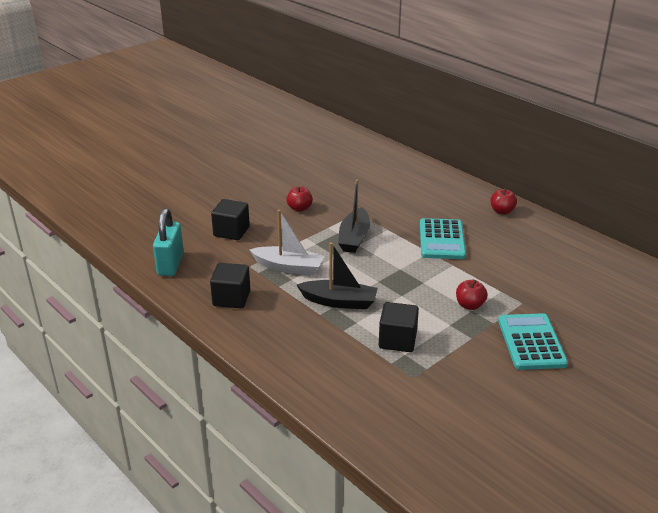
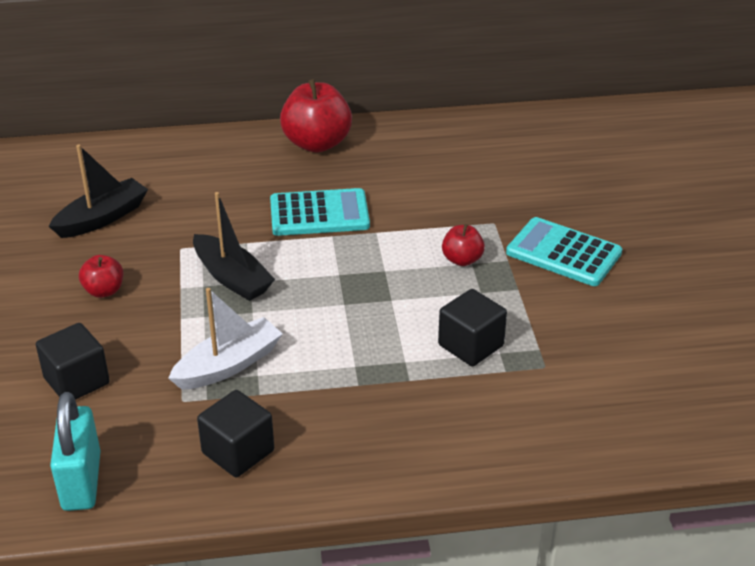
camera: 55 degrees left, 5 degrees up
(170, 264) = (81, 481): turquoise padlock -> turquoise padlock turned 45 degrees clockwise
(339, 301) = (350, 356): black boat -> black boat (102, 218)
(442, 240) = (319, 214): turquoise calculator -> turquoise calculator turned 45 degrees counterclockwise
(502, 211) = (317, 143): red apple -> red apple, size x1.90

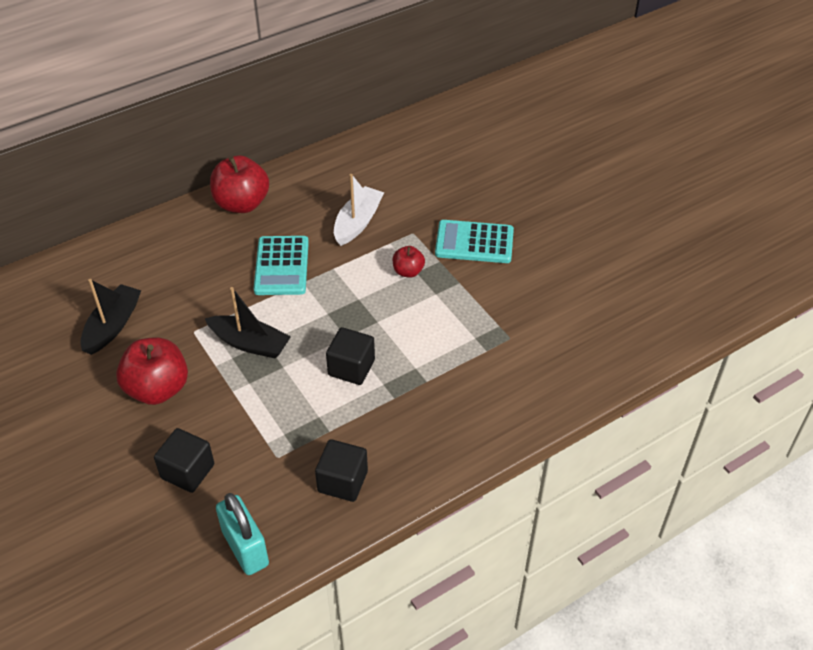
camera: 25 degrees left, 10 degrees up
(104, 291) = (157, 389): red apple -> red apple, size x1.90
(228, 365) = (293, 416): white boat -> white boat (357, 222)
(319, 214) = (282, 266): turquoise calculator -> turquoise calculator turned 120 degrees clockwise
(470, 345) = (452, 339): black cube -> black cube (351, 368)

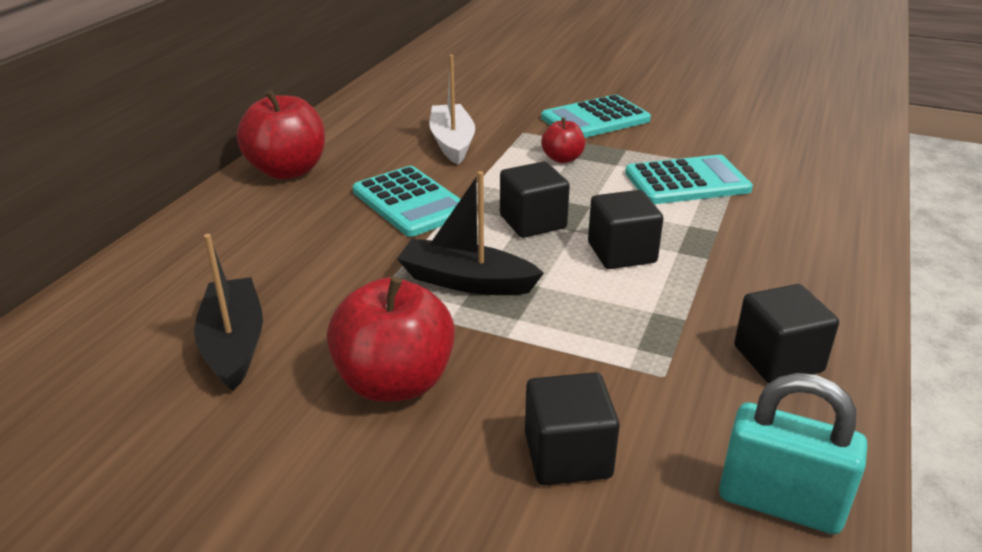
camera: 35 degrees left, 15 degrees down
(250, 343) = (466, 281): black boat -> black boat turned 150 degrees counterclockwise
(330, 317) = (533, 222): none -> black cube
(460, 332) = (687, 181): none -> turquoise calculator

